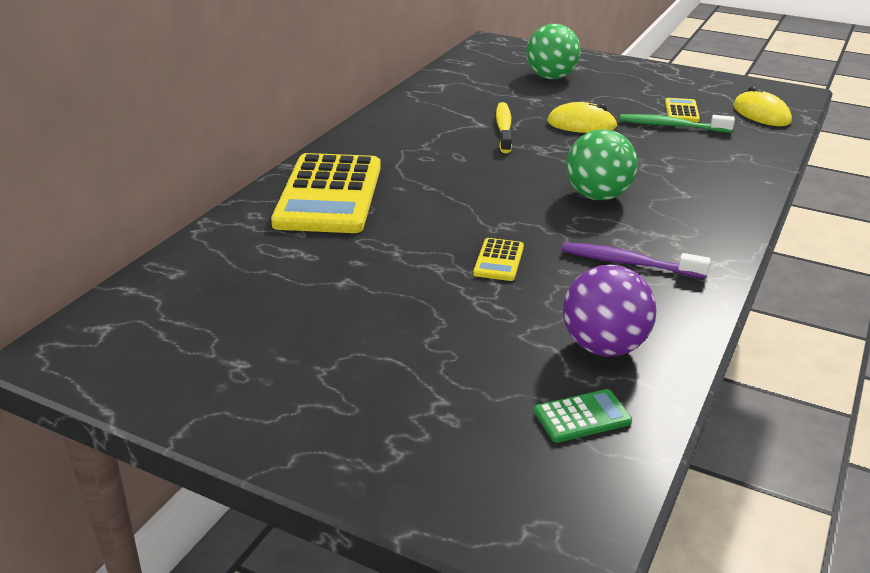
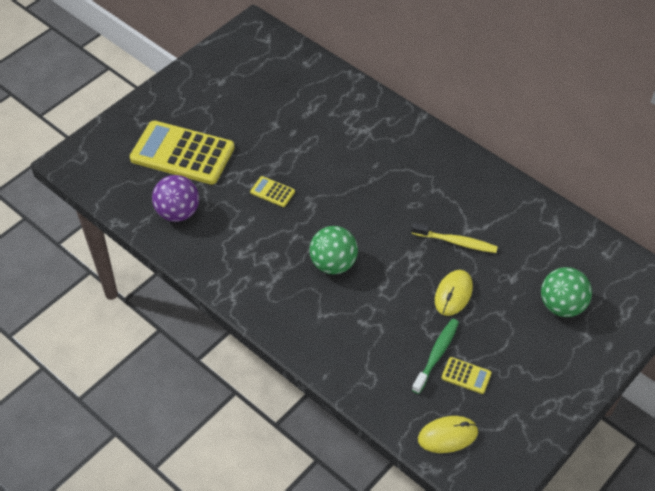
camera: 105 degrees right, 20 degrees up
(329, 195) = (375, 130): yellow calculator -> yellow calculator (182, 153)
(582, 417) = (134, 188): green calculator -> none
(628, 263) = (248, 250): purple toothbrush -> none

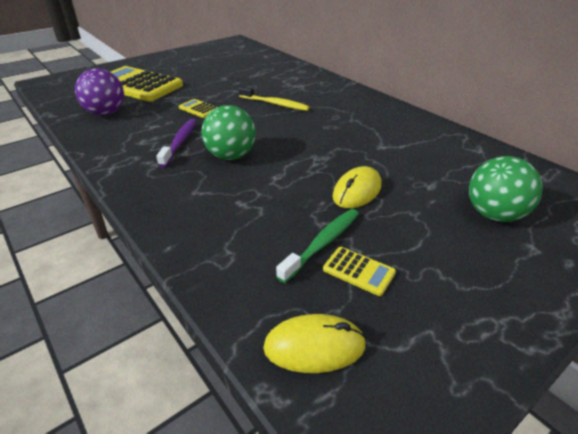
camera: 10 degrees right, 15 degrees down
(278, 250) = (180, 142): none -> purple toothbrush
(456, 242) = (368, 153): yellow toothbrush -> yellow toothbrush (275, 104)

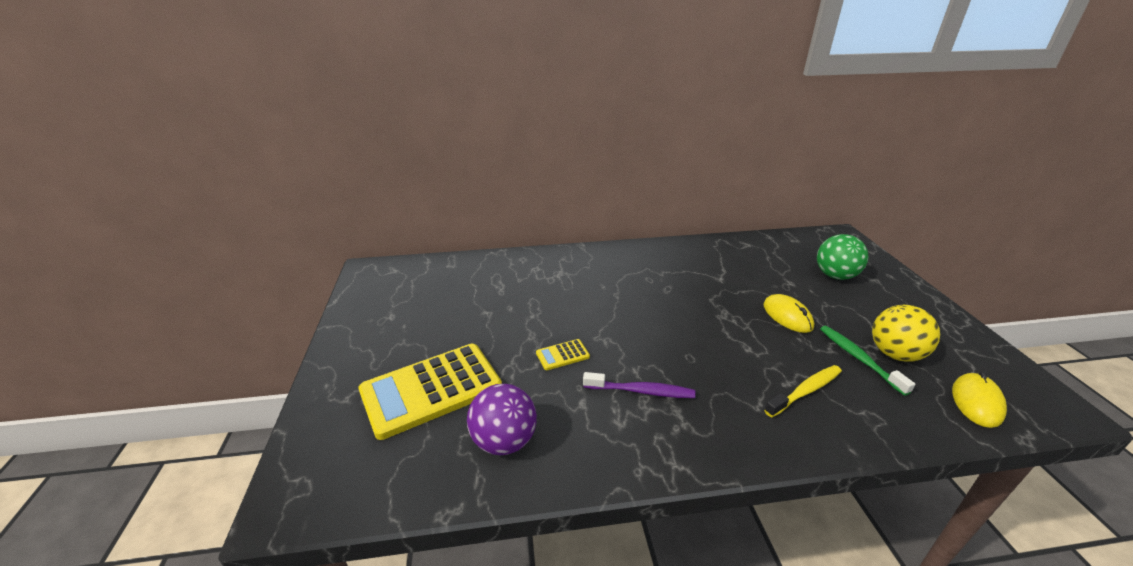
camera: 60 degrees left, 5 degrees down
(180, 142) = (641, 391): purple toothbrush -> purple toothbrush turned 150 degrees clockwise
(231, 156) = (694, 363): green ball -> none
(275, 104) = (593, 301): yellow toothbrush -> yellow toothbrush (805, 391)
(358, 271) = (895, 354): yellow calculator -> yellow ball

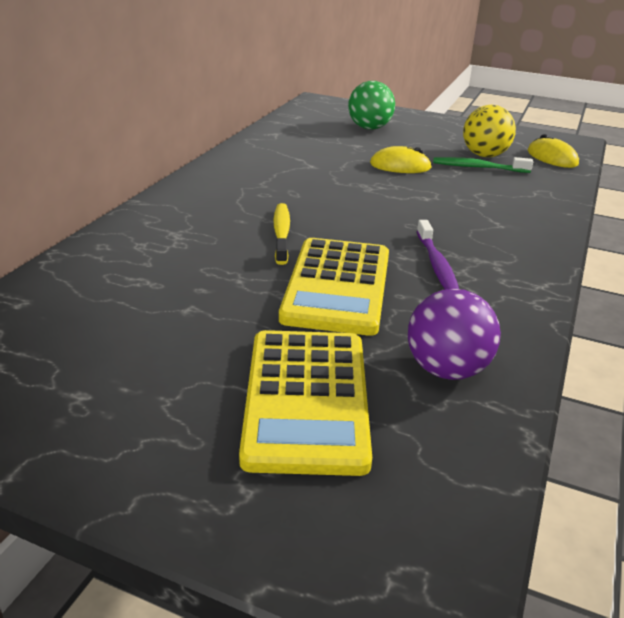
camera: 60 degrees left, 0 degrees up
(562, 355) = (337, 286): yellow calculator -> yellow calculator, size x2.40
(641, 391) = (437, 265): purple toothbrush -> purple toothbrush turned 135 degrees clockwise
(805, 391) = (497, 200): yellow toothbrush -> yellow toothbrush (281, 233)

